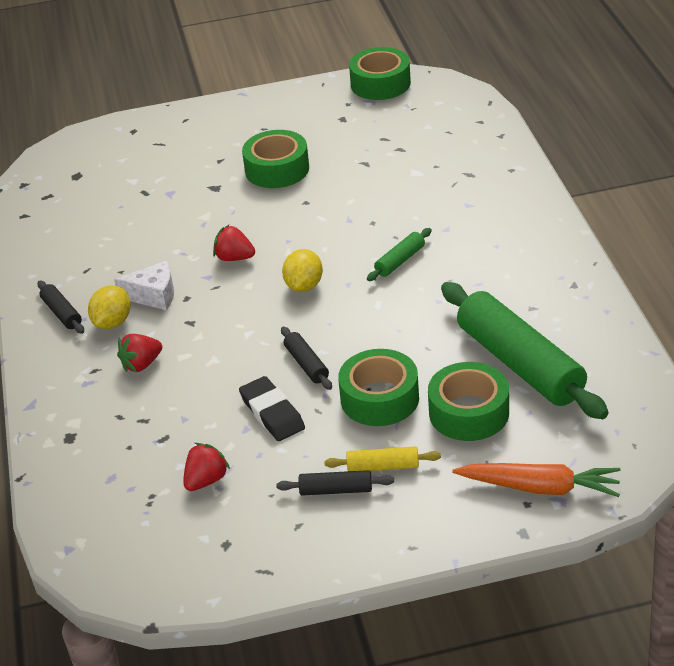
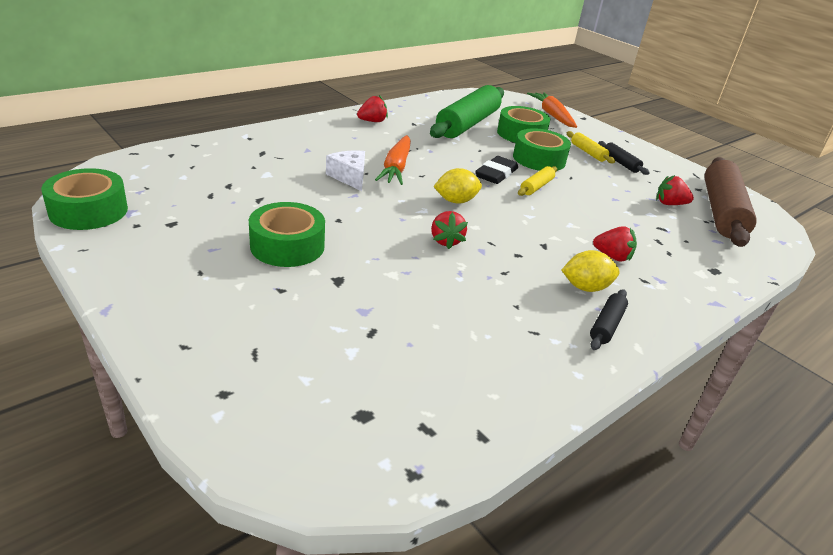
camera: 125 degrees left, 5 degrees down
(154, 295) = (531, 273): white cheese -> white cheese (349, 177)
(160, 528) = (721, 211): none -> brown rolling pin
(272, 413) = (591, 191): black eraser -> black eraser (496, 174)
(306, 364) = (536, 187): black rolling pin -> yellow rolling pin
(400, 261) = (396, 167): green rolling pin -> orange carrot
(545, 270) = (372, 121): none -> red strawberry

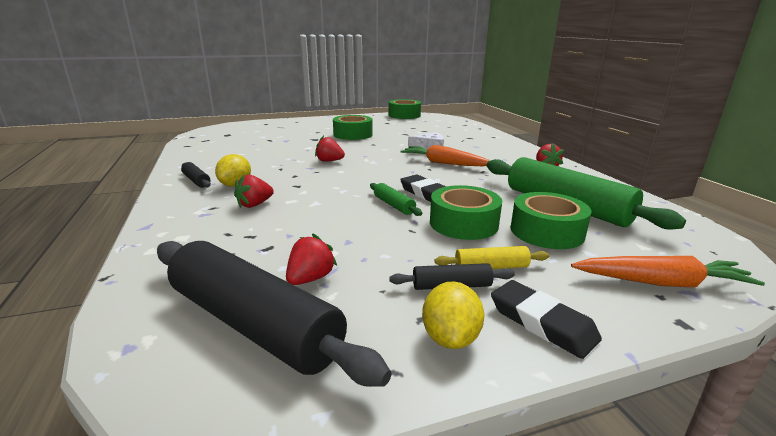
camera: 115 degrees right, 10 degrees down
(455, 201) = (381, 171): yellow lemon -> yellow lemon (450, 338)
(536, 187) = (393, 205): yellow rolling pin -> green rolling pin
(622, 144) = (542, 322): none -> black eraser
(721, 211) = (254, 323): brown rolling pin -> black rolling pin

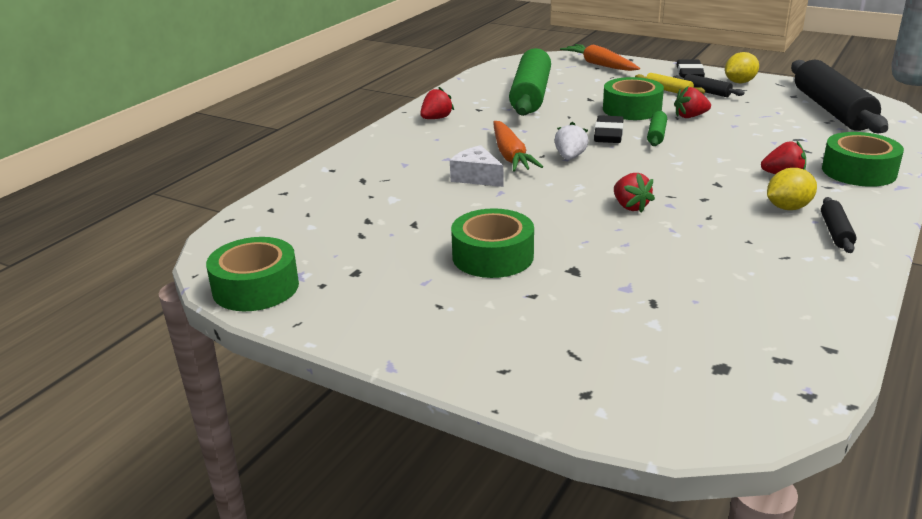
camera: 130 degrees left, 5 degrees up
(310, 278) = (783, 116): red strawberry -> red strawberry (690, 116)
(412, 172) = (570, 157): none -> white strawberry
(546, 231) = (591, 91): green tape -> green tape (858, 171)

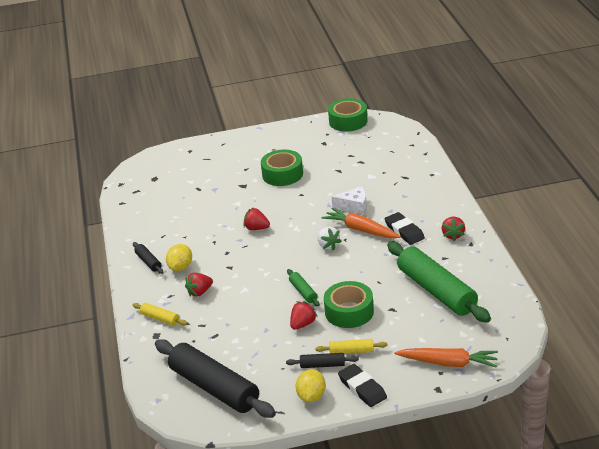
camera: 140 degrees right, 5 degrees up
(608, 134) = (332, 277): black eraser -> black eraser (404, 231)
(858, 171) = (160, 318): green tape -> yellow rolling pin

